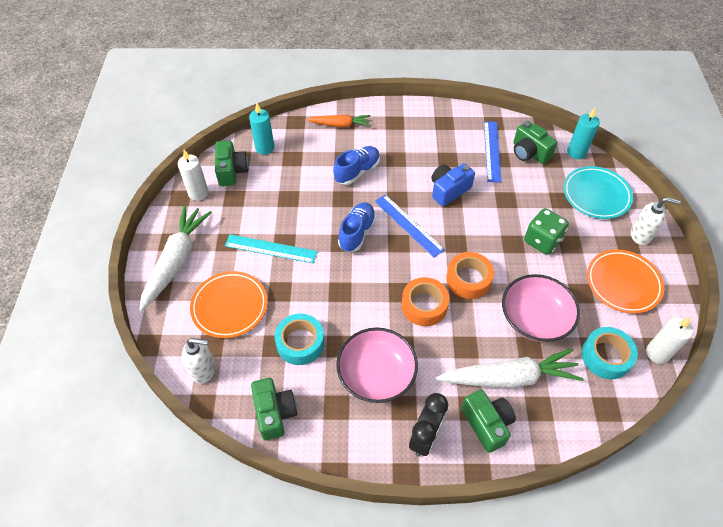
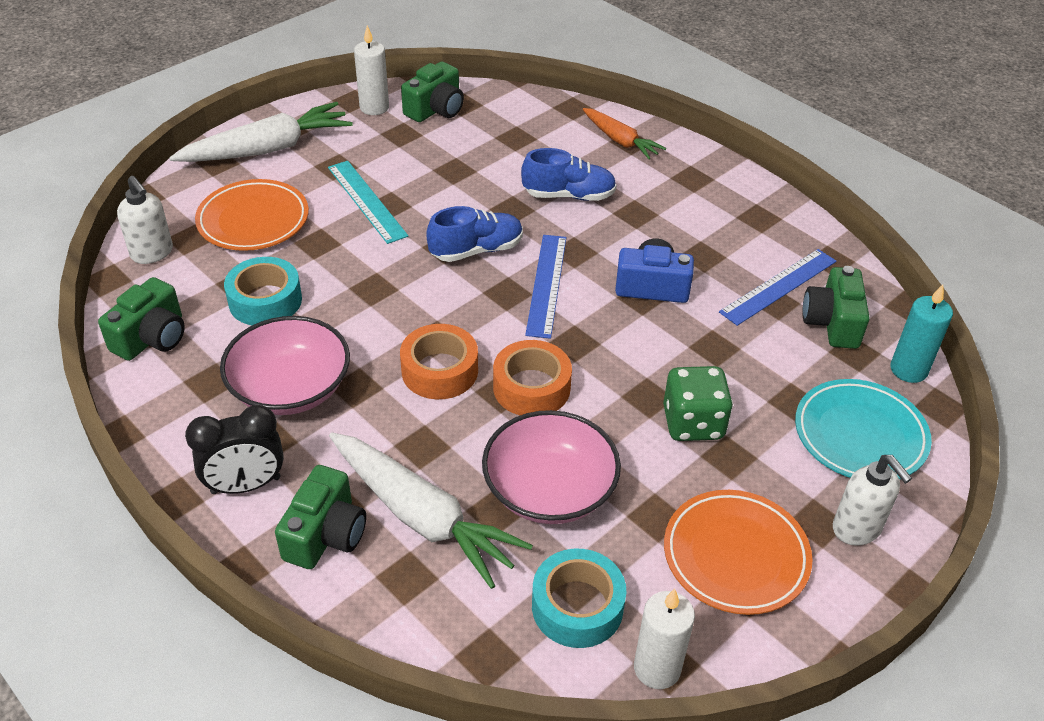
camera: 45 degrees right, 10 degrees down
(264, 148) = (501, 110): turquoise candle -> none

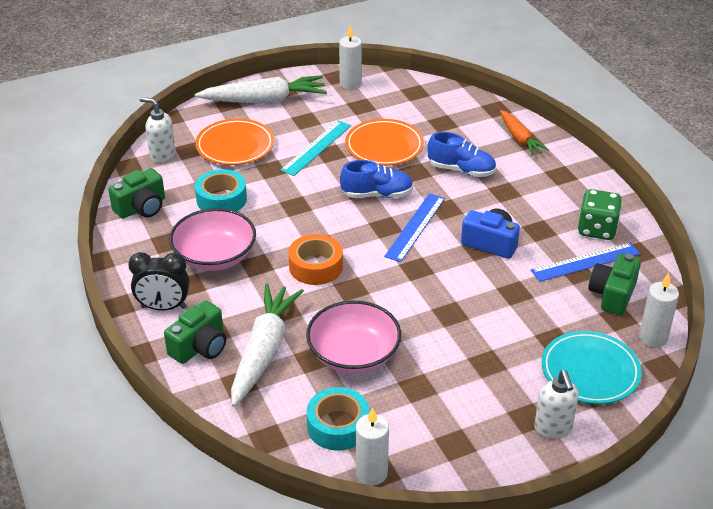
camera: 20 degrees right, 5 degrees down
(152, 253) = (162, 155): white soap dispenser -> white soap dispenser turned 135 degrees clockwise
(366, 201) = (316, 147): turquoise ruler -> turquoise ruler turned 45 degrees clockwise
(422, 517) = (264, 351): white carrot -> white carrot turned 135 degrees counterclockwise
(435, 109) = (393, 93): green camera -> none
(531, 387) = (372, 290): orange tape -> none
(693, 423) = (472, 337): green dice -> green dice (597, 229)
(735, 556) = (458, 423): orange plate -> orange plate (384, 146)
(908, 370) = (652, 338): turquoise candle -> white candle

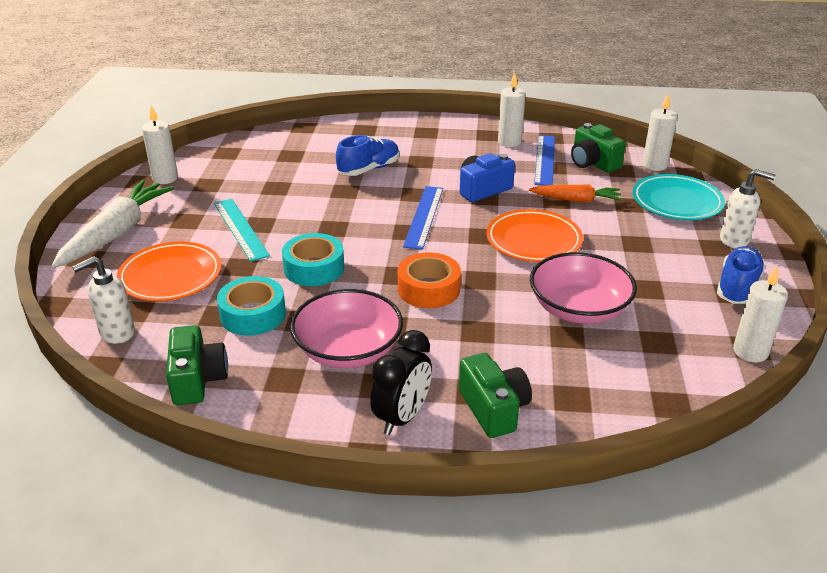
camera: 60 degrees left, 5 degrees down
(264, 351) = (533, 364): white carrot -> none
(338, 426) = (675, 351): turquoise tape -> turquoise tape (314, 268)
(377, 194) = (355, 220): blue shoe -> blue shoe (737, 287)
(384, 146) = (287, 193): orange plate -> orange plate (533, 241)
(415, 227) = (424, 216): blue ruler -> blue ruler turned 45 degrees clockwise
(520, 138) = (358, 131): orange carrot -> orange carrot (576, 200)
(597, 229) = (509, 142): green dice -> white candle

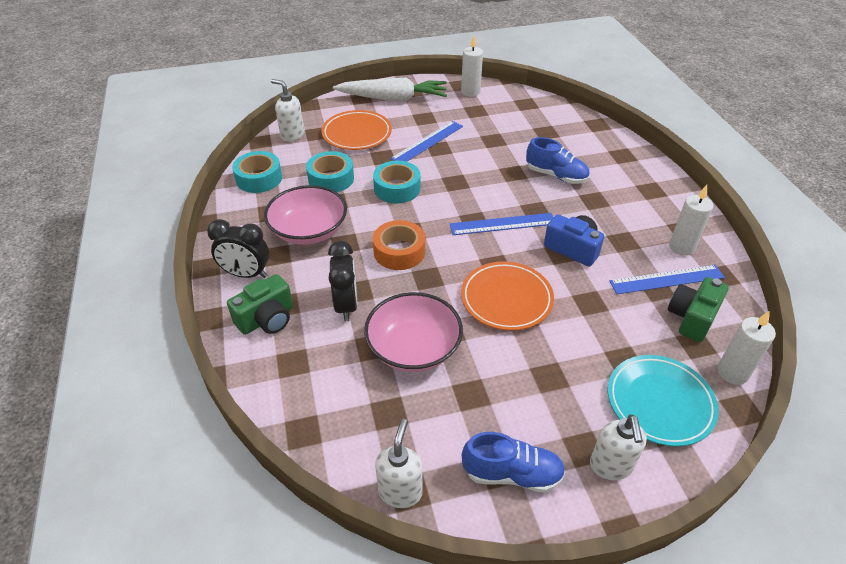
camera: 70 degrees right, 10 degrees up
(197, 380) = (259, 178): green camera -> turquoise tape
(240, 229) = (427, 142): turquoise ruler -> blue ruler
(498, 342) = (346, 305): none -> black clock
(576, 200) = (602, 317): orange carrot -> none
(750, 352) = (400, 491): white candle -> white soap dispenser

